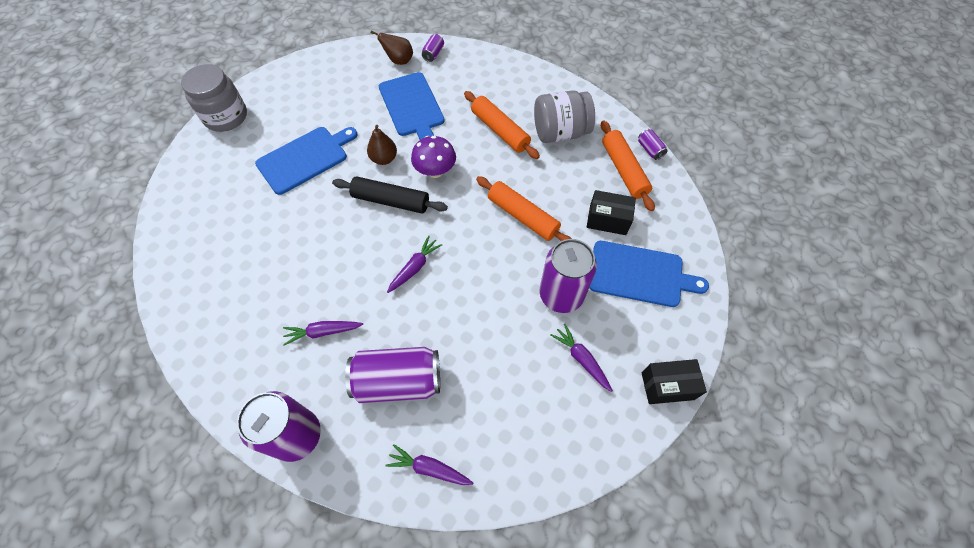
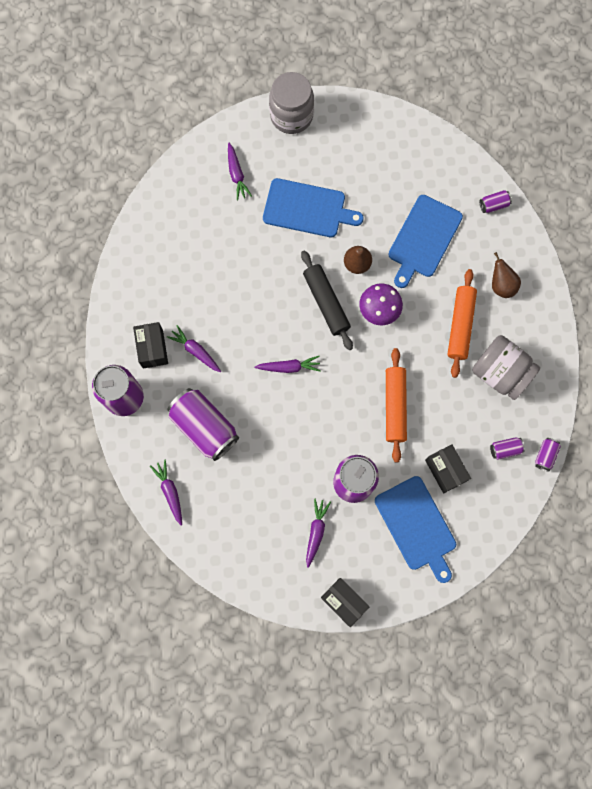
camera: 50 degrees right, 15 degrees up
(220, 184) = (236, 174): none -> purple carrot
(281, 368) = (153, 348): none -> black box
(399, 61) = (460, 185): brown pear -> brown pear (501, 285)
(624, 170) = (505, 449): orange rolling pin -> purple can

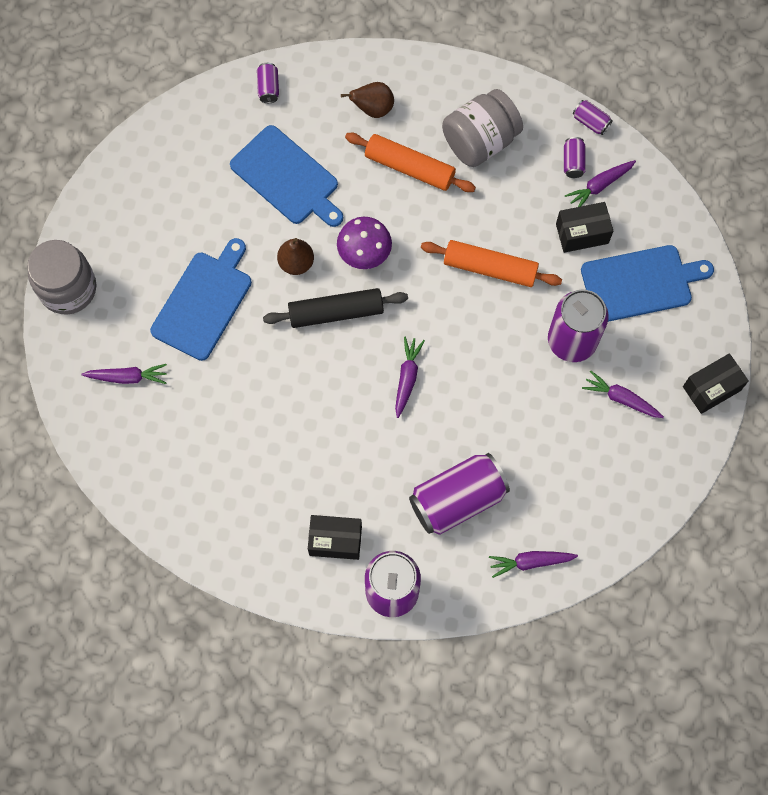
camera: 75 degrees left, 5 degrees down
(195, 351) = (354, 487): purple carrot -> purple carrot (599, 186)

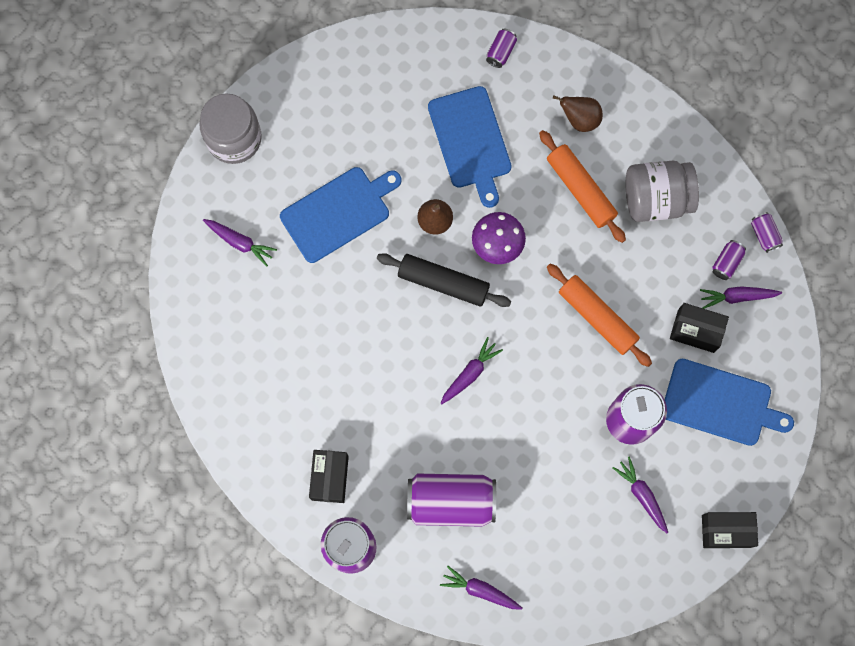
camera: 30 degrees right, 5 degrees up
(335, 540) = (330, 478): black box -> black box turned 60 degrees clockwise

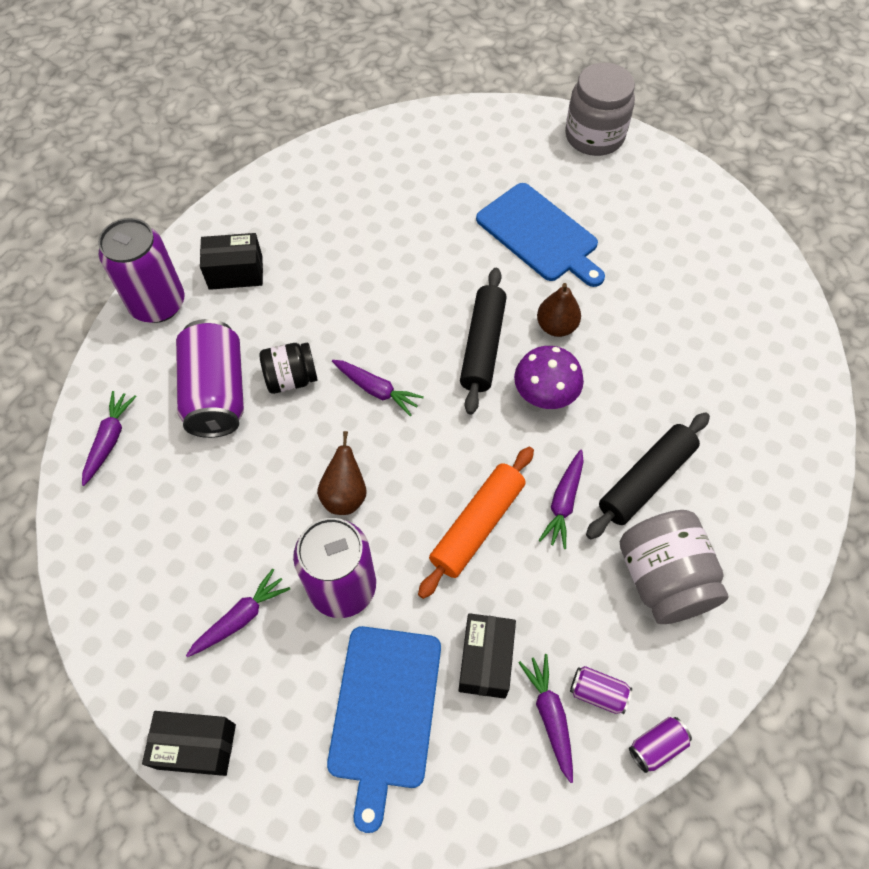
camera: 80 degrees right, 15 degrees down
(240, 242) = (483, 158): purple carrot -> purple carrot (563, 502)
(447, 440) = (291, 378): none -> black jar
(470, 141) = (667, 348): blue cutting board -> none
(501, 52) = (795, 363): purple can -> none
(580, 119) = (741, 465): brown pear -> brown pear (345, 495)
(580, 189) = (646, 480): orange rolling pin -> black rolling pin
(726, 531) = (196, 746): black box -> black box turned 75 degrees counterclockwise

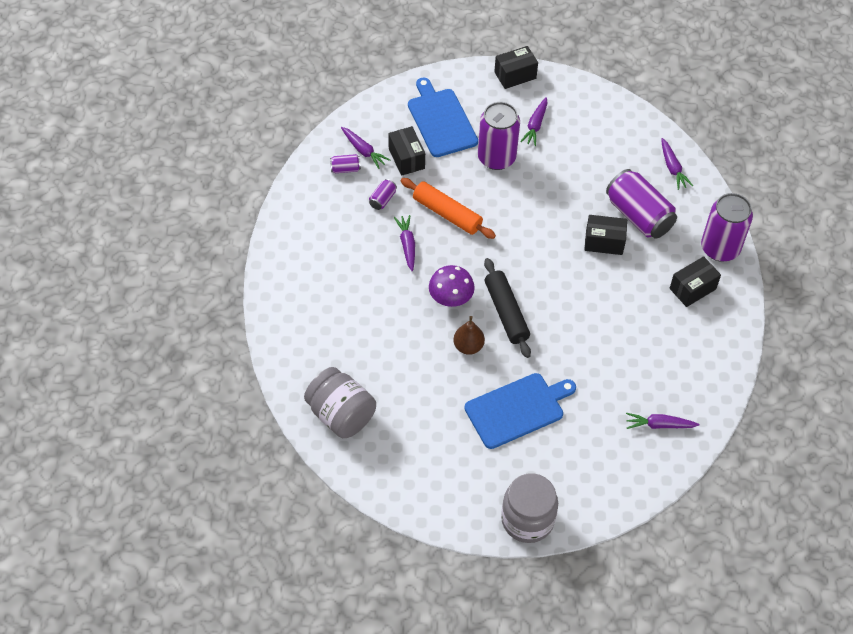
camera: 150 degrees right, 5 degrees down
(291, 378) = (604, 242): black jar -> black box
(345, 495) = (527, 197): brown pear -> none
(376, 390) = (551, 258): purple carrot -> purple carrot (659, 425)
(477, 525) = (447, 214): orange rolling pin -> orange rolling pin turned 60 degrees counterclockwise
(540, 235) = (517, 409): blue cutting board -> blue cutting board turned 135 degrees clockwise
(646, 480) = (367, 277): black rolling pin -> none
(656, 746) = (308, 160): purple can -> purple can (382, 199)
(663, 579) = (335, 231): grey jar -> grey jar (341, 414)

